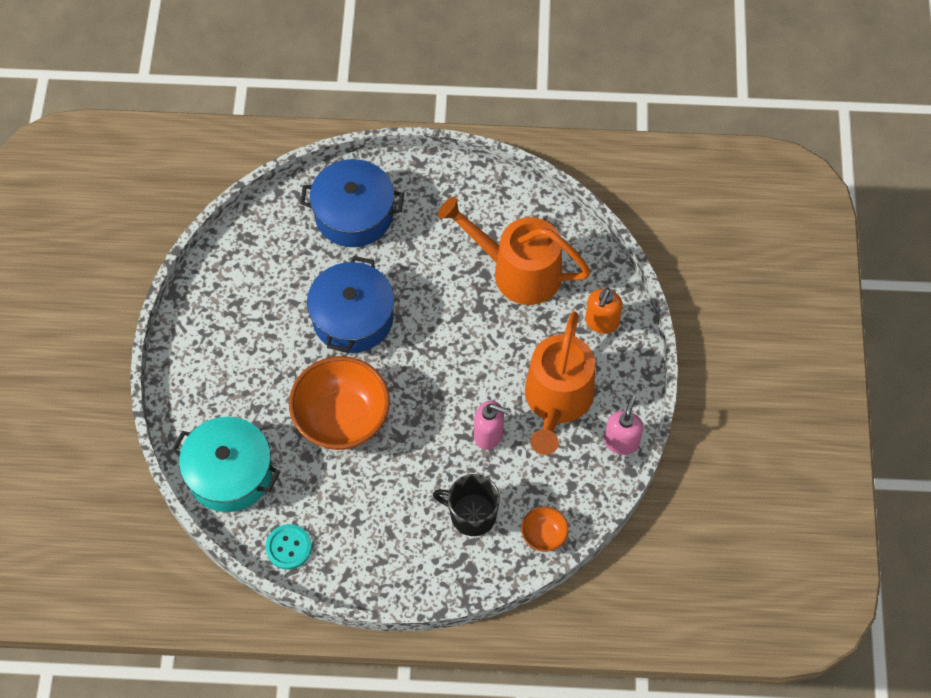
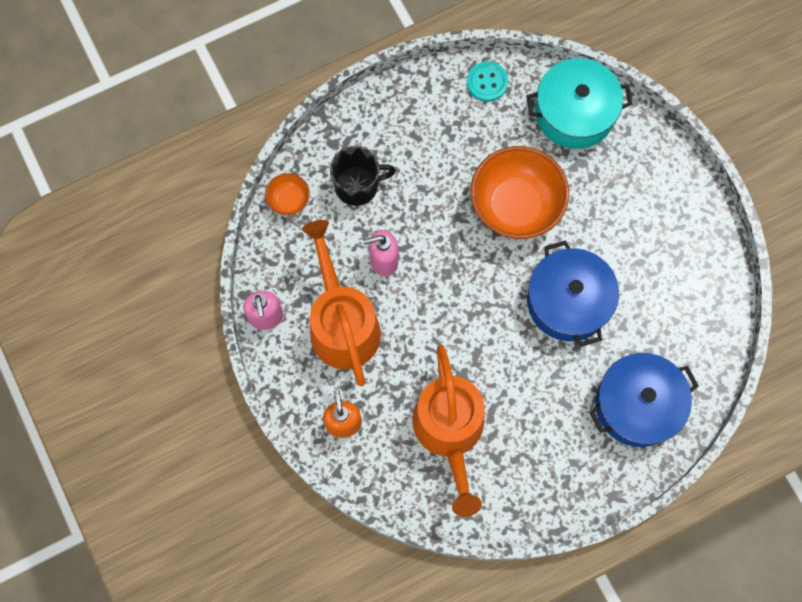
camera: 150 degrees right, 10 degrees up
(517, 271) = (450, 432): orange watering can -> orange watering can turned 90 degrees clockwise

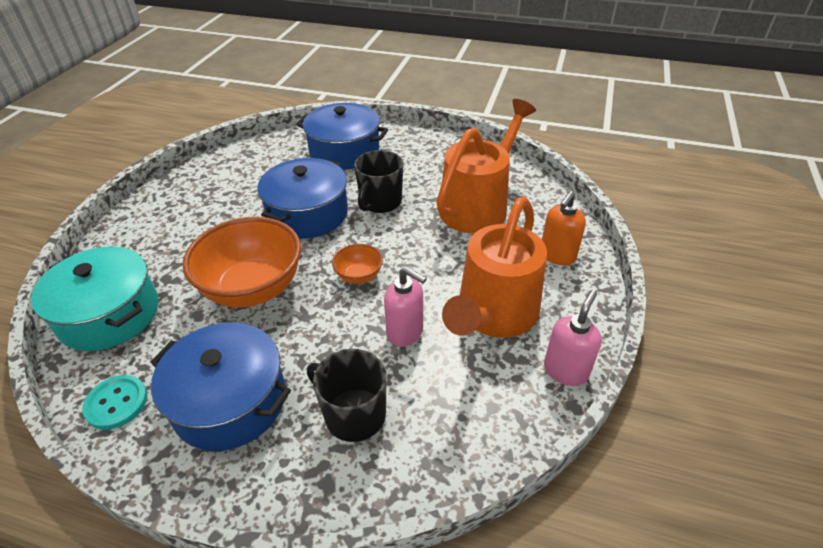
camera: 135 degrees left, 30 degrees down
(289, 200) = (440, 462): orange bowl -> orange bowl (359, 276)
(430, 135) = (230, 401): none -> blue pot
(530, 365) = (380, 202): none -> black mug

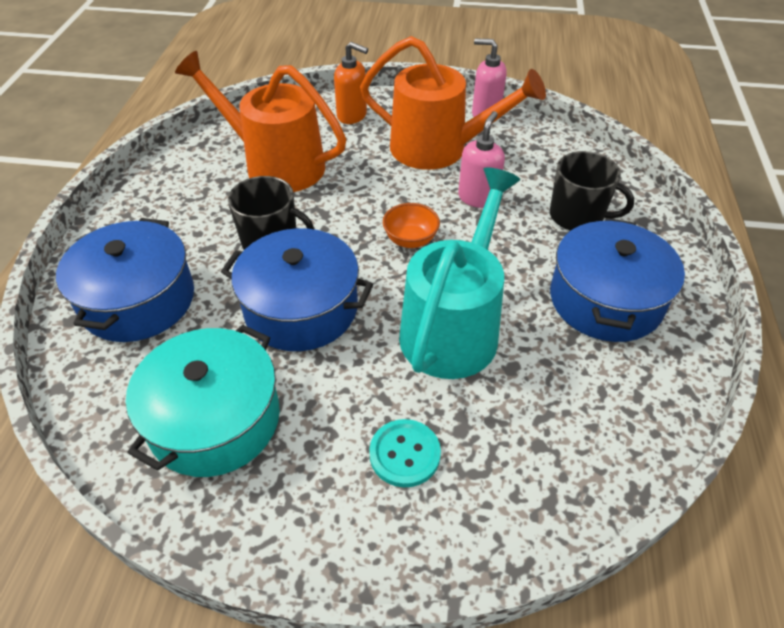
camera: 100 degrees left, 5 degrees up
(109, 314) = (544, 469): turquoise pot -> turquoise pot (215, 419)
(116, 403) = (654, 394): turquoise button -> turquoise button (404, 454)
(253, 288) = (454, 326): orange bowl -> turquoise watering can
(353, 414) = (577, 216): black mug -> black mug turned 90 degrees counterclockwise

